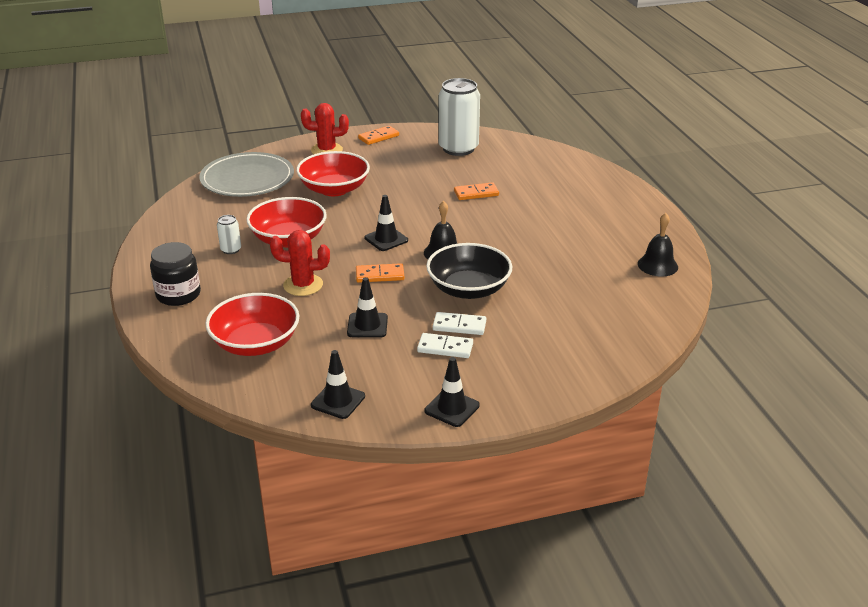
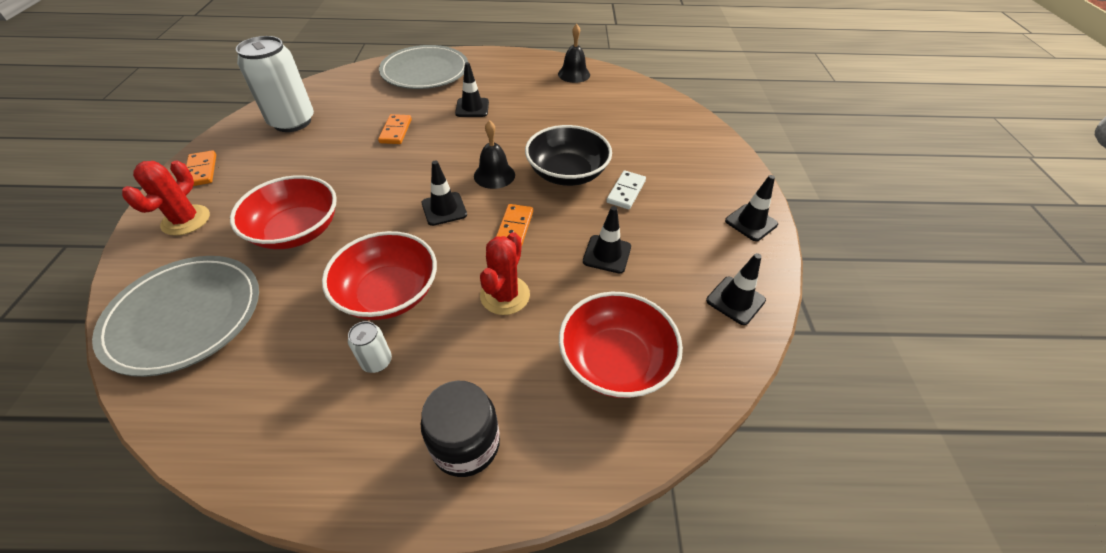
camera: 75 degrees left, 15 degrees up
(445, 348) = (659, 208): white domino -> none
(540, 220) = (472, 108): none -> black traffic cone
(585, 182) = (425, 71): none -> grey plate

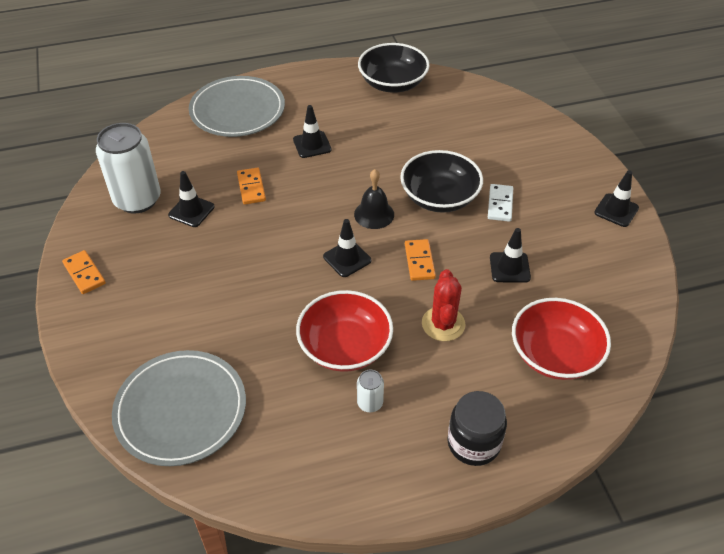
camera: 15 degrees left, 0 degrees up
(186, 220) = (110, 326): red cactus -> none
(296, 230) = (224, 311): red bowl -> none
(574, 74) = (392, 83): black bell -> black bowl
(735, 300) = (627, 283): black traffic cone -> black traffic cone (191, 211)

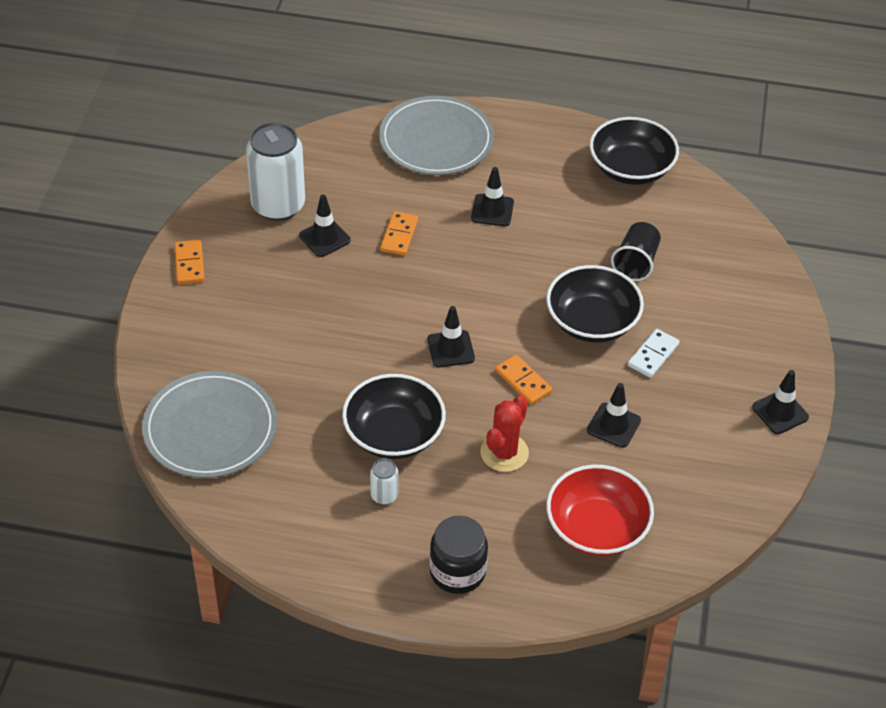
camera: 25 degrees right, 0 degrees up
(345, 346) = (394, 434): red bowl -> black bowl
(374, 214) = (509, 313): black bell -> none
(419, 261) = (523, 381): orange domino -> orange domino turned 60 degrees counterclockwise
(441, 144) = (636, 263): none -> black cup

